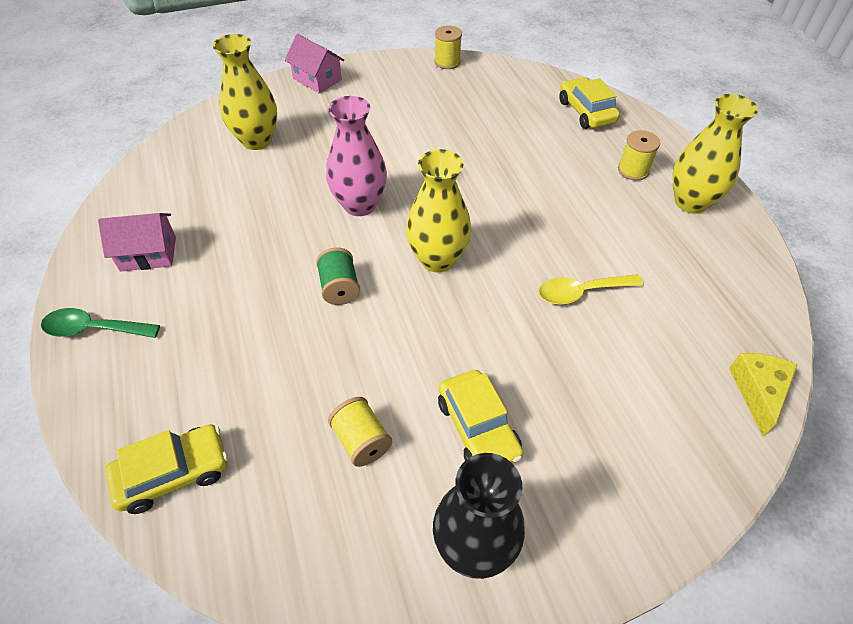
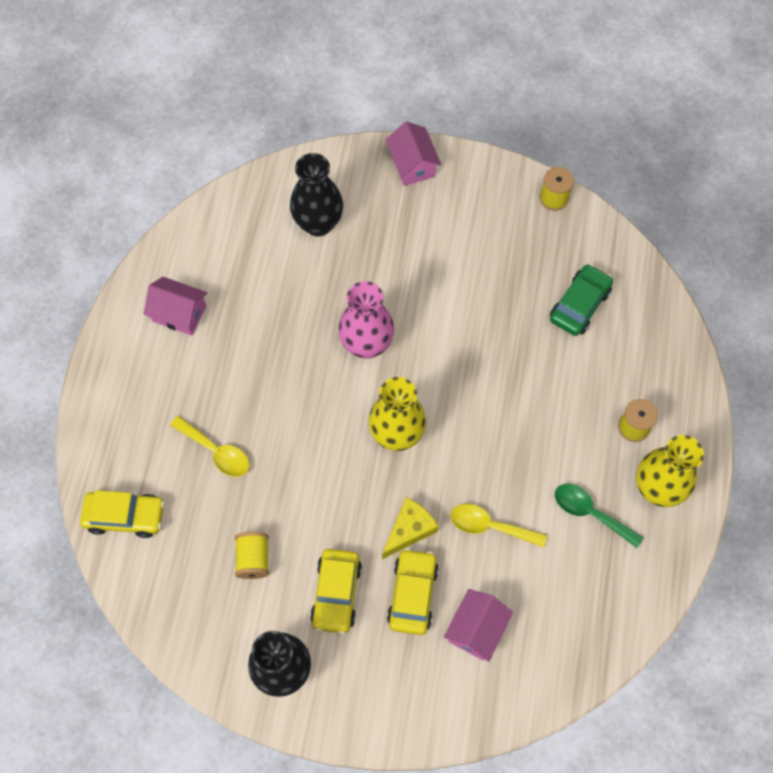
camera: 30 degrees right, 15 degrees up
(94, 329) = (116, 369): green spoon -> green spoon (590, 513)
(255, 355) = (216, 451): none -> yellow spoon
(257, 140) = (318, 223): yellow vase -> black vase
(339, 288) = (305, 422): green spool -> none
(521, 113) = (579, 305): none -> green car
(586, 112) = (645, 333): yellow car -> yellow car (412, 594)
(644, 387) = (476, 629): none -> pink house
(758, 392) = (559, 680): yellow cheese -> yellow cheese (409, 530)

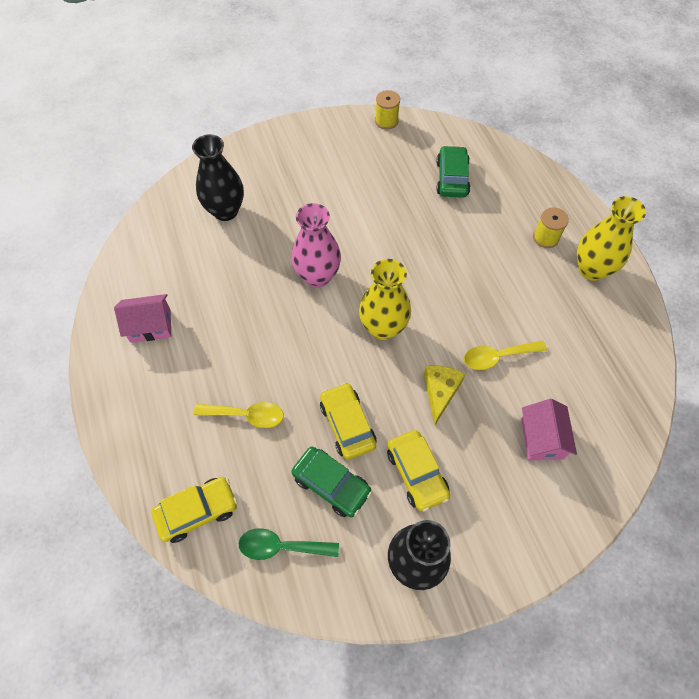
camera: 30 degrees left, 5 degrees down
(253, 559) = (331, 484): yellow spool -> green car
(412, 164) = (272, 142): pink house -> none
(412, 594) = (476, 439): yellow car -> yellow car (347, 425)
(590, 513) = (560, 309): green spoon -> green spoon (282, 546)

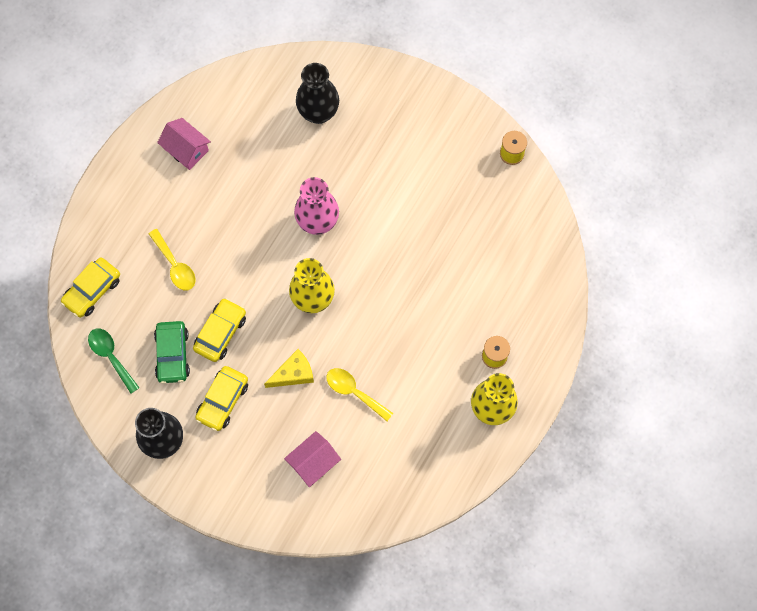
camera: 50 degrees right, 10 degrees up
(197, 511) = (92, 290): yellow car -> yellow car turned 105 degrees clockwise
(452, 178) = (494, 247): green car -> none

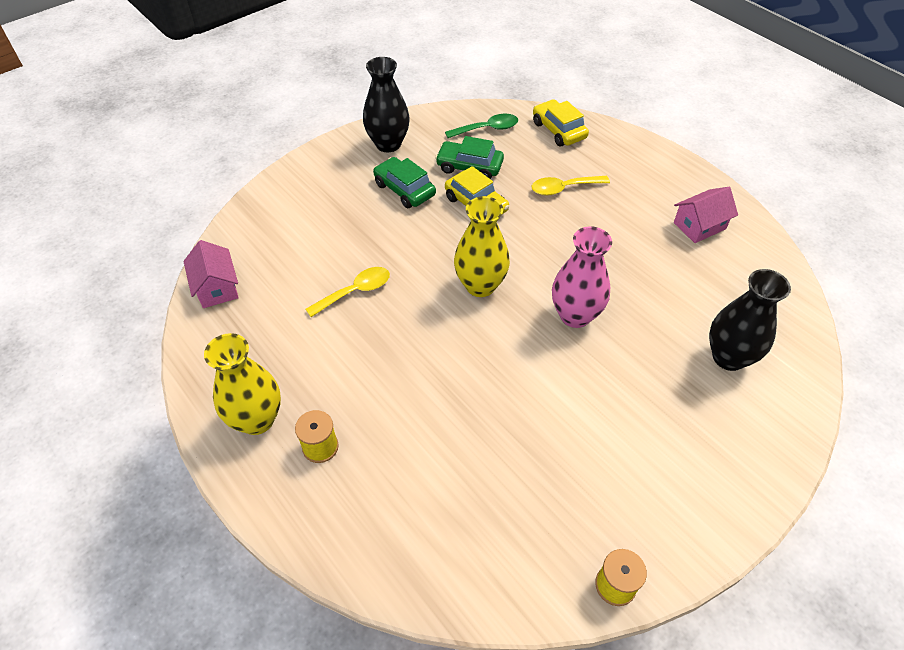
camera: 110 degrees right, 20 degrees down
(223, 401) = (404, 189): yellow car -> green car
(294, 373) = (403, 248): yellow cheese -> none
(313, 462) = (301, 238): pink house -> pink house (216, 287)

